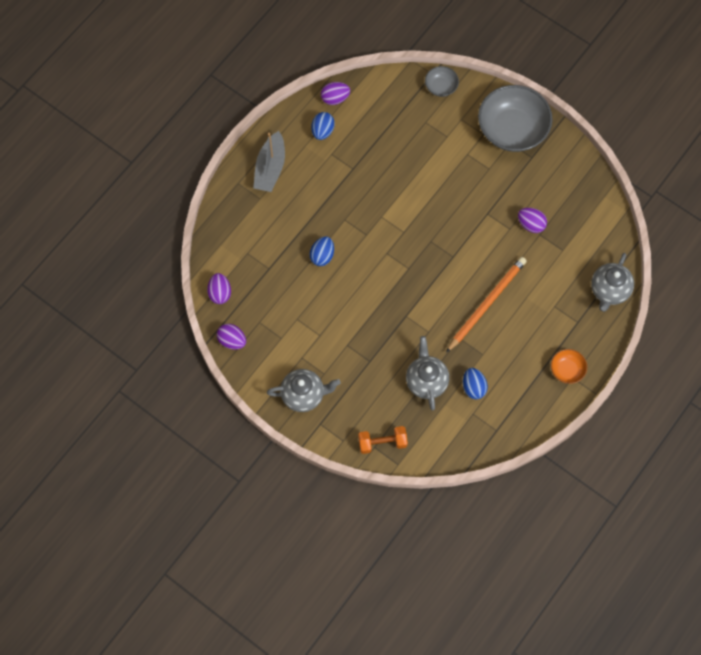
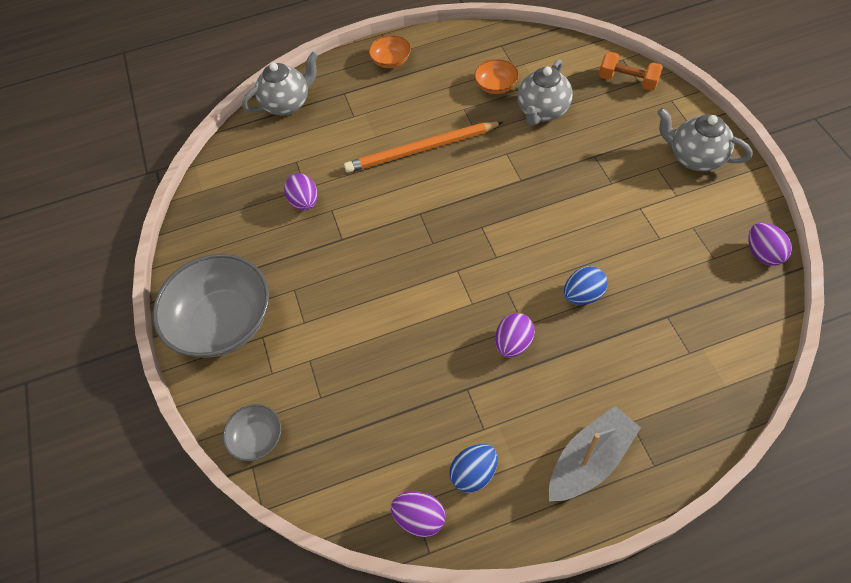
camera: 140 degrees left, 10 degrees down
(220, 293) = (755, 319): purple egg -> purple egg (513, 343)
(473, 387) = (496, 86): blue egg -> orange bowl

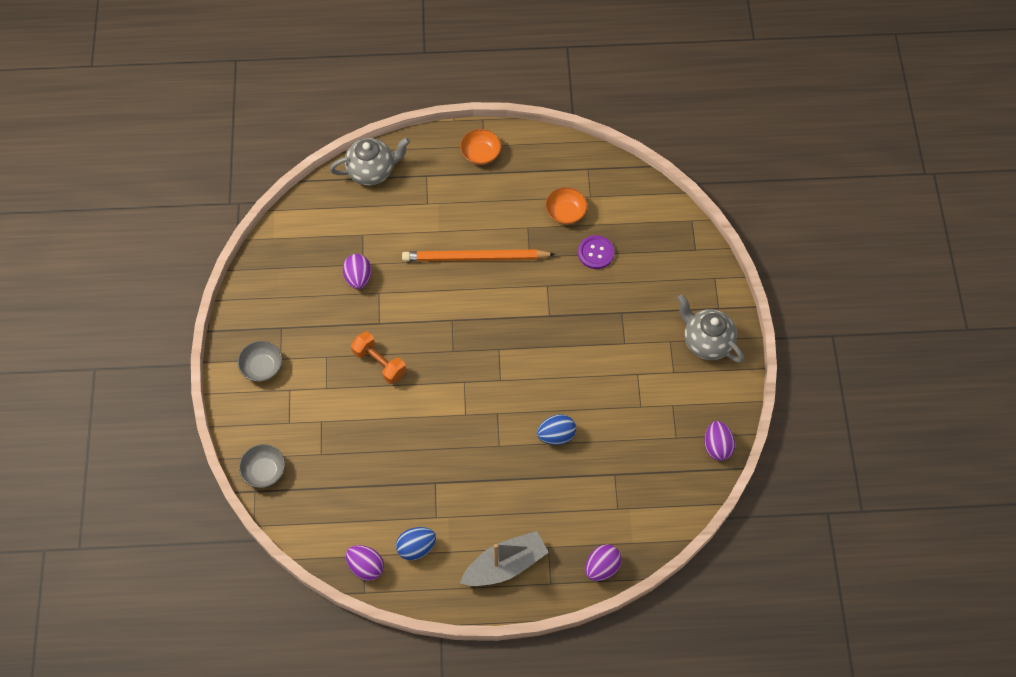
camera: 10 degrees right, 5 degrees up
(223, 321) = (262, 367): grey bowl -> grey bowl, size x0.47
(513, 343) = (485, 458): purple egg -> purple egg (602, 567)
(542, 111) = (596, 253): grey teapot -> purple button
(628, 81) = (685, 246): orange dumbbell -> orange dumbbell (379, 363)

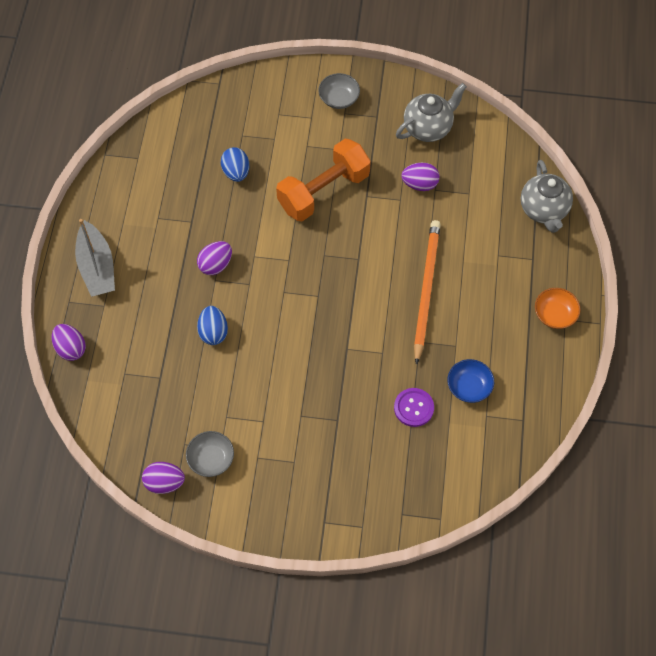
camera: 100 degrees right, 0 degrees up
(264, 471) = (236, 92): grey bowl -> grey bowl (211, 459)
(366, 566) = (127, 158): purple egg -> purple egg (215, 265)
(379, 363) = (323, 191): orange dumbbell -> orange dumbbell, size x1.69
(416, 547) = (134, 198): blue egg -> blue egg (236, 172)
(565, 212) = (469, 386): orange bowl -> blue bowl
(706, 342) = (285, 499): grey teapot -> grey teapot (428, 128)

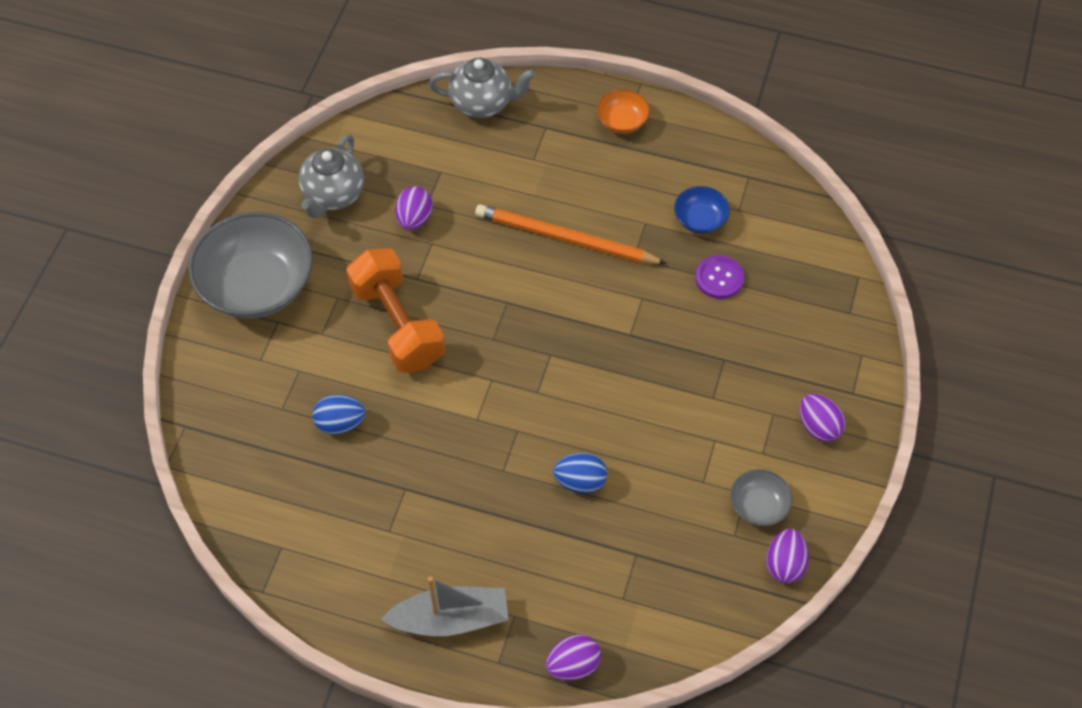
camera: 80 degrees left, 5 degrees down
(215, 265) = (480, 466): purple egg -> purple egg (818, 426)
(339, 98) = (257, 285): grey bowl -> grey bowl, size x2.14
(428, 128) = (333, 195): grey teapot -> grey teapot turned 135 degrees counterclockwise

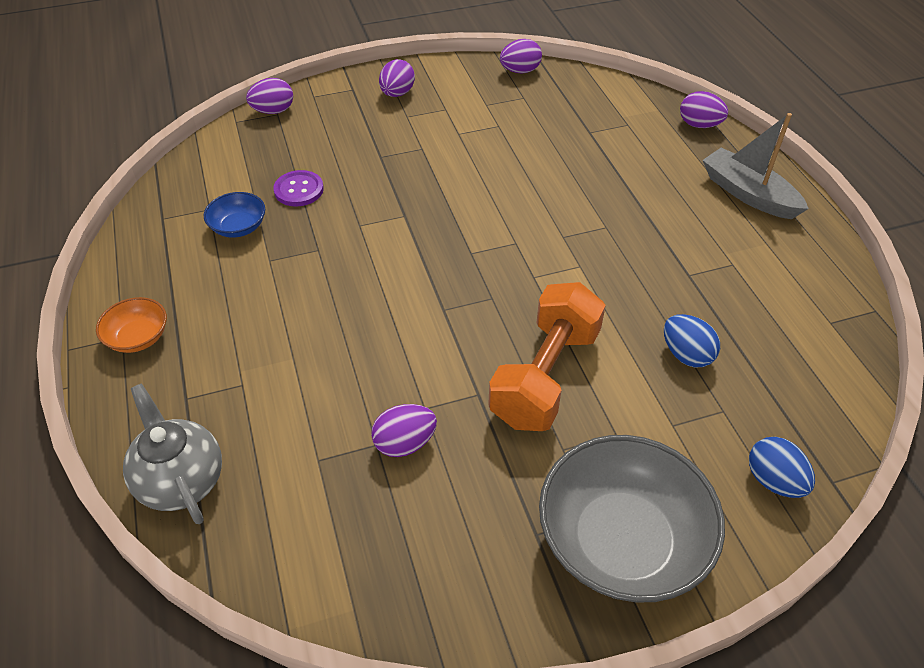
camera: 125 degrees left, 10 degrees down
(333, 195) = (435, 550): grey teapot -> none
(565, 238) = (332, 305): orange pencil -> none
(580, 481) = (567, 182): blue egg -> blue egg (774, 480)
(758, 506) = (489, 95): grey bowl -> none
(856, 311) = (273, 111): none -> purple egg

